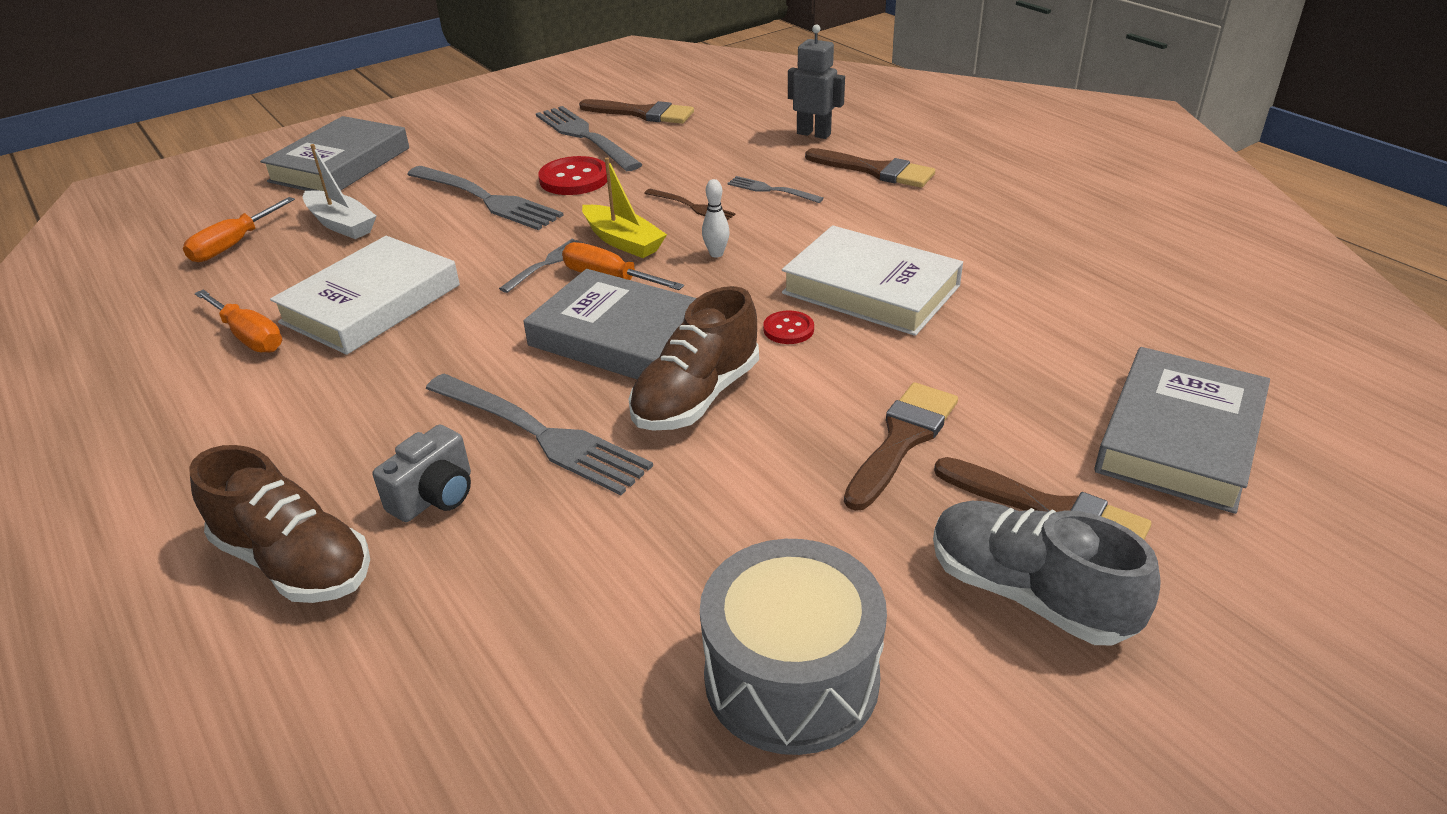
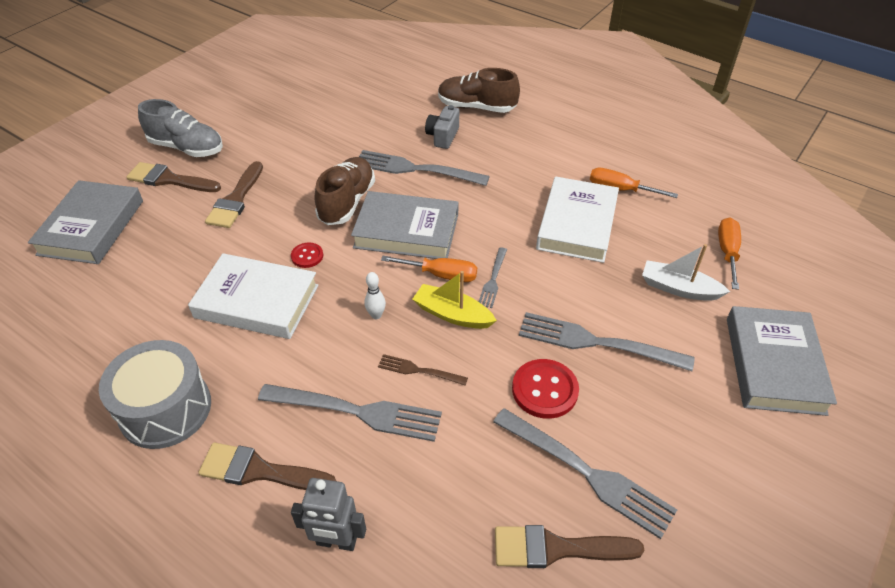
camera: 160 degrees right, 10 degrees up
(771, 190) = (356, 411): grey fork -> grey fork, size x1.94
(791, 677) = (275, 110): grey drum -> grey drum (165, 409)

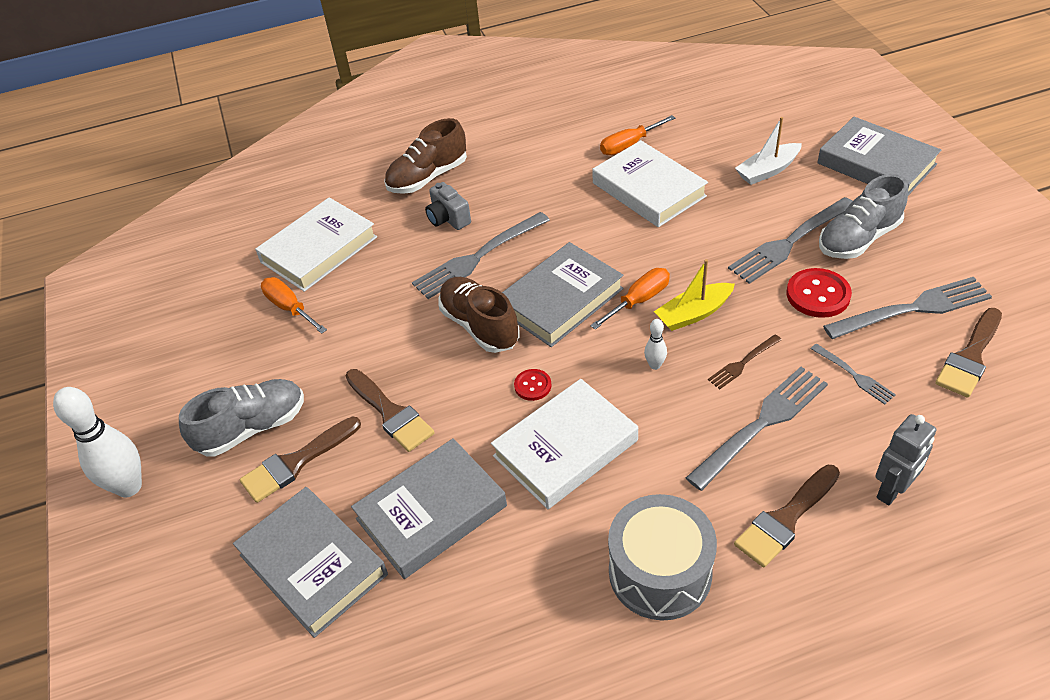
camera: 50 degrees left, 0 degrees up
(115, 125) = (129, 486): none -> white bowling pin
(160, 260) = (431, 512): none -> grey book
(361, 96) = (319, 250): none -> white book
(493, 279) = (672, 270): grey fork -> grey fork (854, 375)
(648, 392) = (858, 239): none -> grey shoe
(727, 252) = (750, 127): orange screwdriver -> orange screwdriver (289, 308)

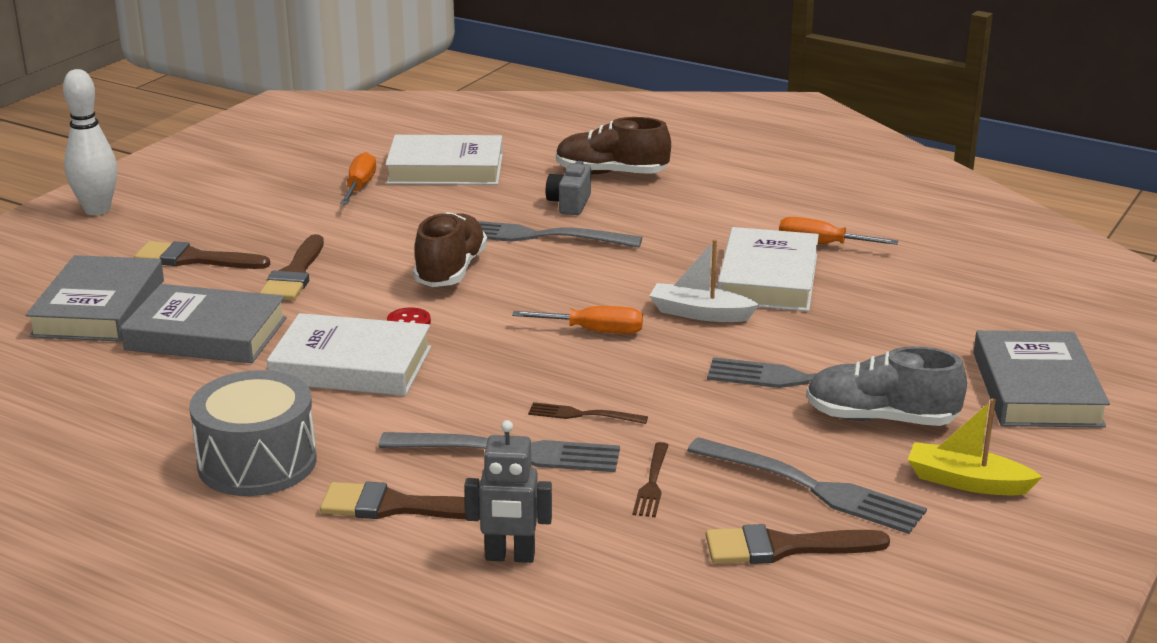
camera: 45 degrees right, 20 degrees down
(252, 428) = (209, 228): grey shoe -> none
(561, 300) = (539, 294): grey book -> none
(655, 365) = (515, 370): white bowling pin -> none
(693, 314) = (616, 365): yellow boat -> yellow boat (966, 482)
(767, 171) = (909, 330): white boat -> white boat (699, 313)
(818, 295) = (748, 423): red button -> none
(854, 375) = (652, 483): grey fork -> brown fork

